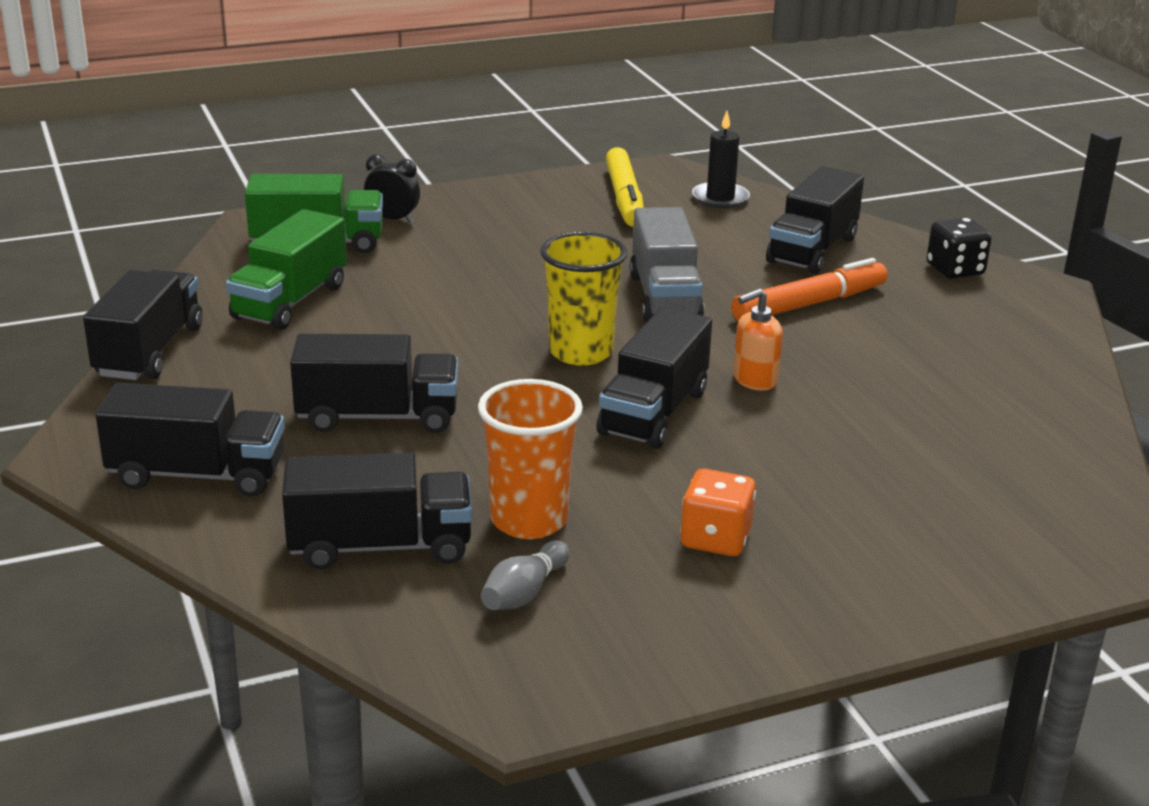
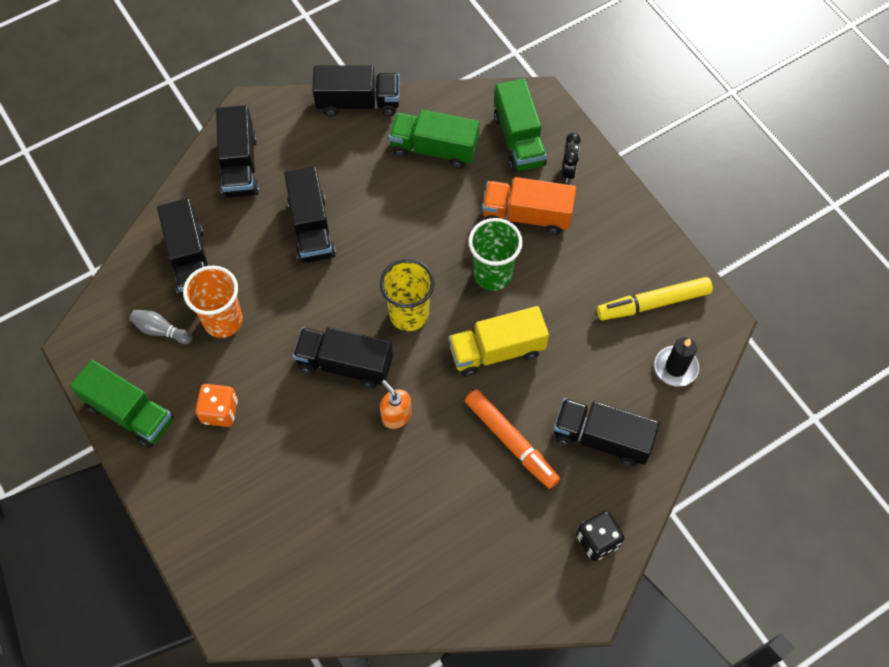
camera: 80 degrees right, 35 degrees up
(451, 253) = (527, 215): none -> orange truck
(537, 286) = (492, 274): none -> green cup
(664, 297) = (497, 351): grey truck -> yellow truck
(698, 644) = (129, 413): none -> green truck

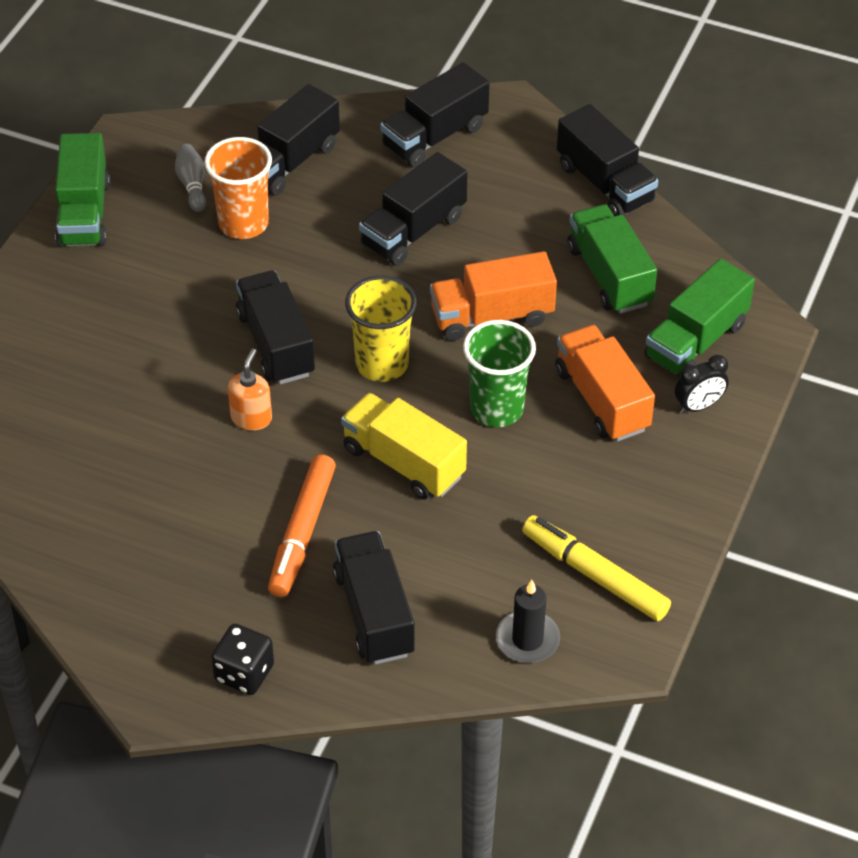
camera: 55 degrees right, 15 degrees down
(219, 411) = (140, 277): orange dice -> none
(417, 230) = (492, 316): none -> orange truck

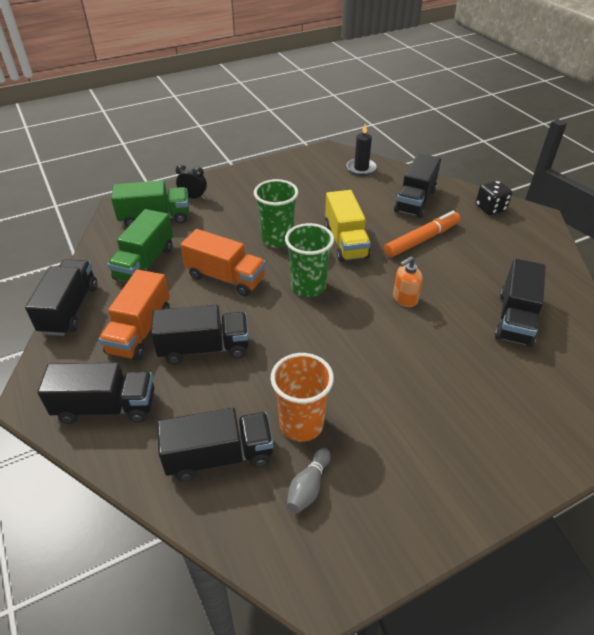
camera: 140 degrees left, 5 degrees down
(84, 213) = (416, 520): green truck -> none
(276, 344) = (355, 329): black truck -> black truck (515, 318)
(382, 364) = (308, 287): yellow cup -> green cup
(594, 575) = (312, 172): yellow marker -> none
(601, 400) = (227, 219): orange truck -> orange truck (140, 331)

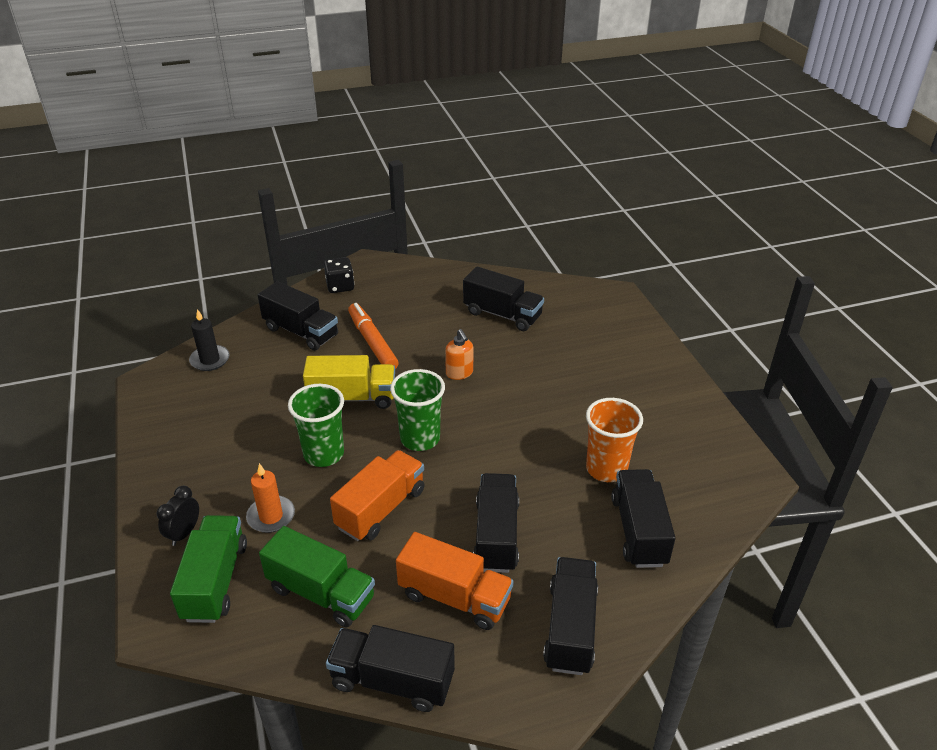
camera: 80 degrees left, 5 degrees down
(211, 228) = (271, 516): none -> orange candle
(308, 487) = (671, 473): grey bowling pin -> none

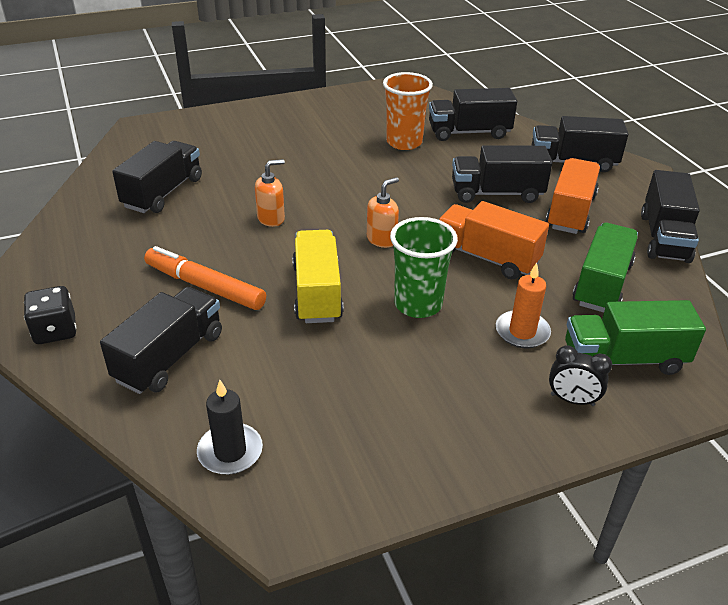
camera: 95 degrees left, 0 degrees up
(372, 342) = (205, 286): orange marker -> orange marker turned 60 degrees clockwise
(420, 439) = (382, 239): green cup -> orange soap dispenser

